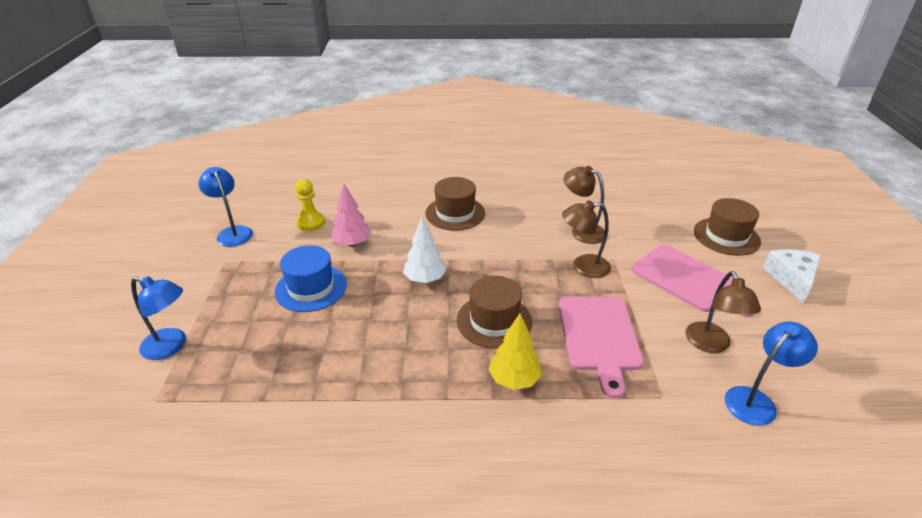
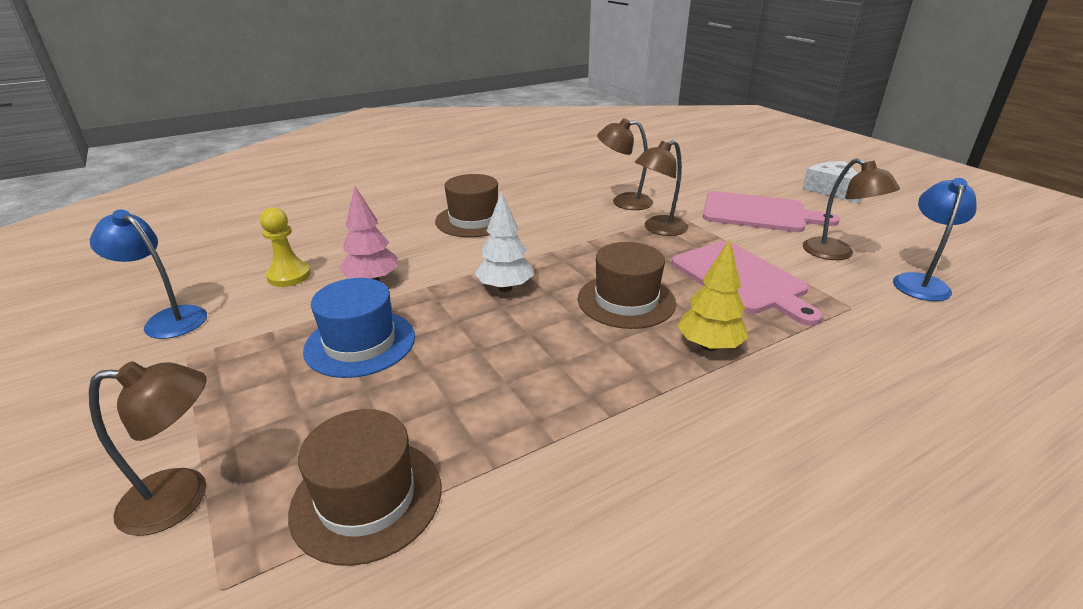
camera: 30 degrees left, 5 degrees down
(171, 346) = (182, 498): blue lamp -> brown lamp
(726, 236) = (748, 175): brown hat -> brown hat (367, 498)

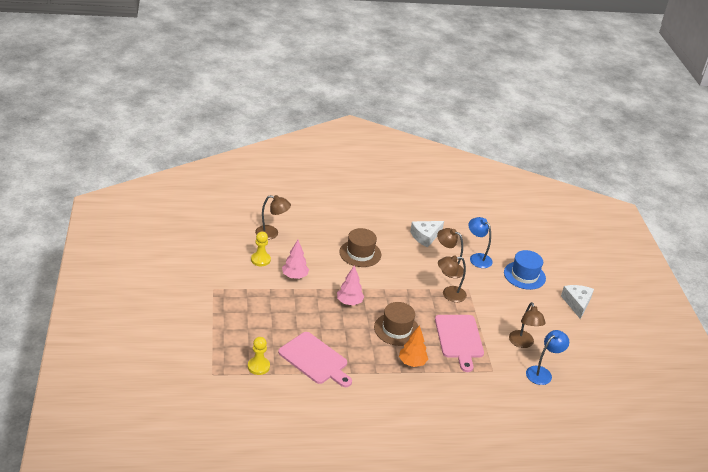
camera: 20 degrees right, 5 degrees up
(168, 319) = (208, 267): blue lamp -> blue lamp (477, 258)
(182, 498) = (205, 344): brown lamp -> brown lamp (271, 234)
(360, 343) = (277, 308): blue hat -> blue hat (524, 275)
(367, 498) = (258, 366): brown hat -> yellow pawn
(505, 288) = (349, 302): white tree -> pink tree
(557, 179) = (425, 237): none -> white cheese
(709, 346) = (412, 362): yellow tree -> orange tree
(758, 213) = (513, 304): pink cutting board -> pink cutting board (315, 359)

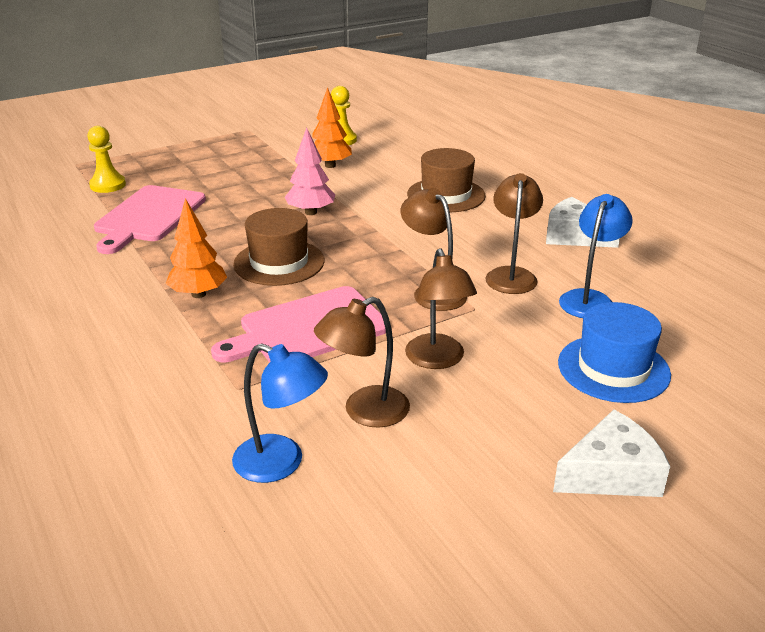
camera: 70 degrees right, 5 degrees down
(271, 234) = (408, 134): brown lamp -> brown lamp (437, 360)
(294, 276) = (330, 165): pink tree -> orange tree

